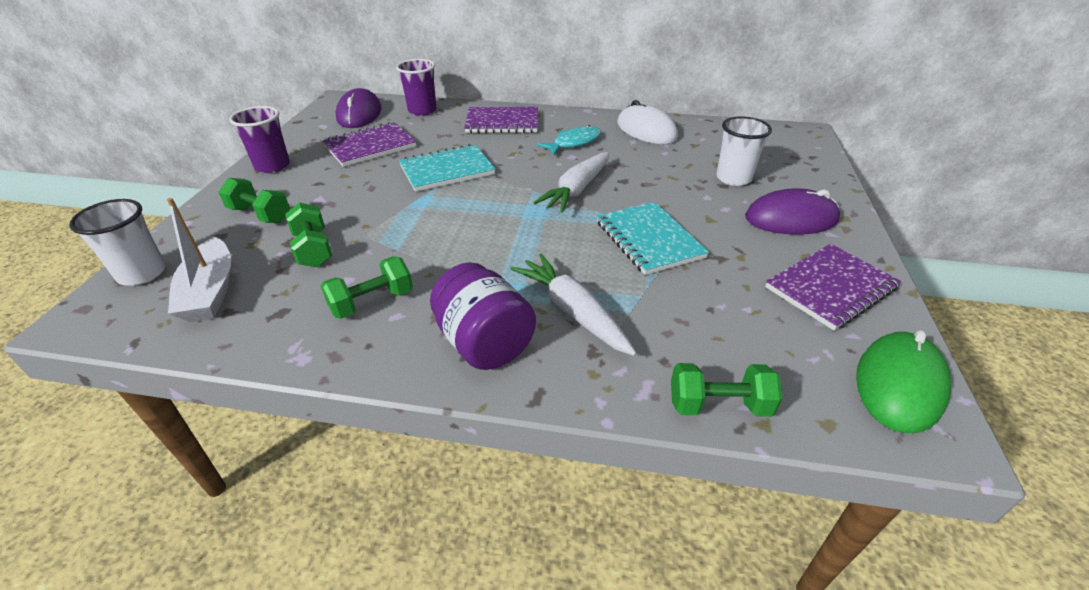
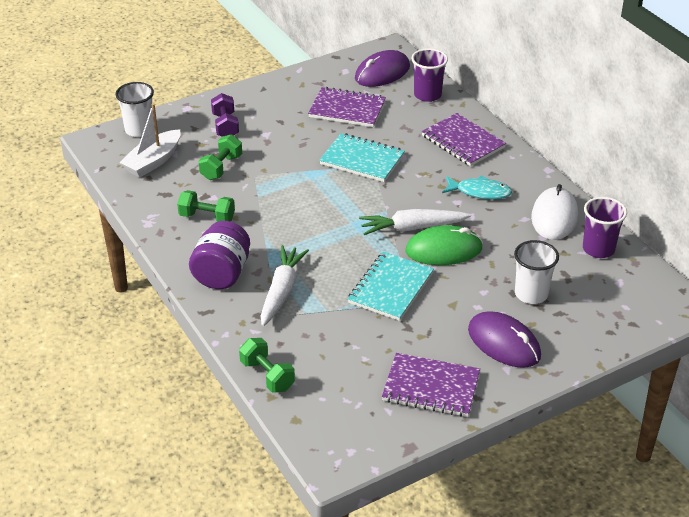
camera: 50 degrees right, 0 degrees up
(260, 215) = (225, 126): green dumbbell -> purple dumbbell
(272, 166) = (274, 91): purple cup -> purple cup (598, 249)
(899, 384) = (360, 440): green mouse -> green mouse (443, 250)

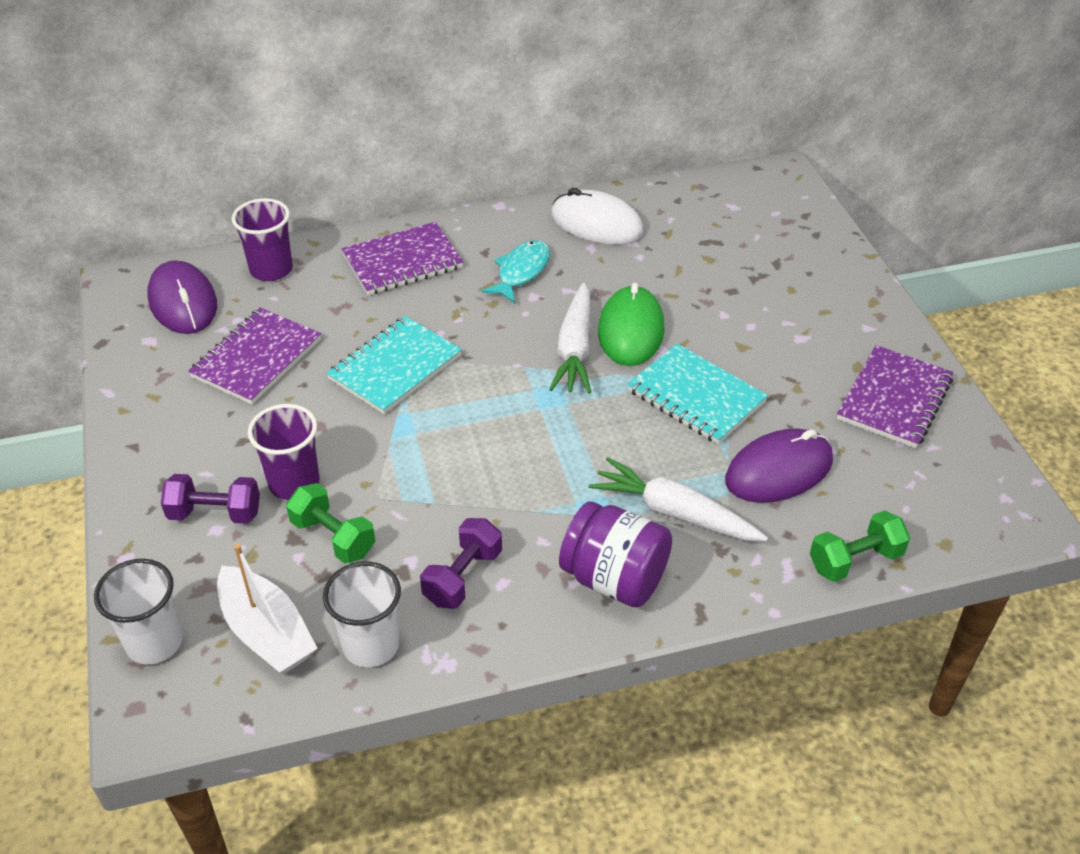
camera: 75 degrees left, 5 degrees up
(207, 217) = (463, 577): green dumbbell -> purple dumbbell
(504, 343) = (822, 319): purple mouse -> purple mouse (778, 470)
(531, 294) = (737, 276): white cup -> white cup (371, 645)
(598, 249) = (669, 206): purple cup -> purple cup (294, 483)

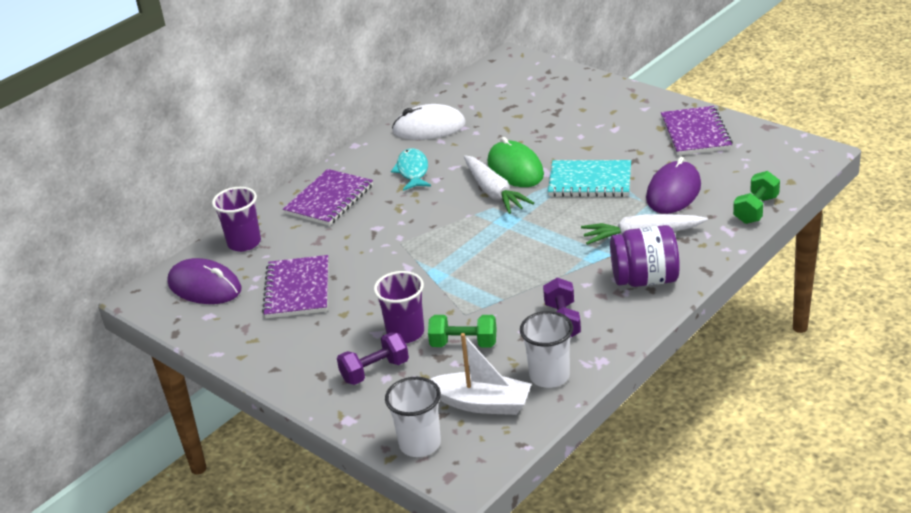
camera: 30 degrees left, 10 degrees down
(395, 367) = (395, 251): turquoise notebook -> none

